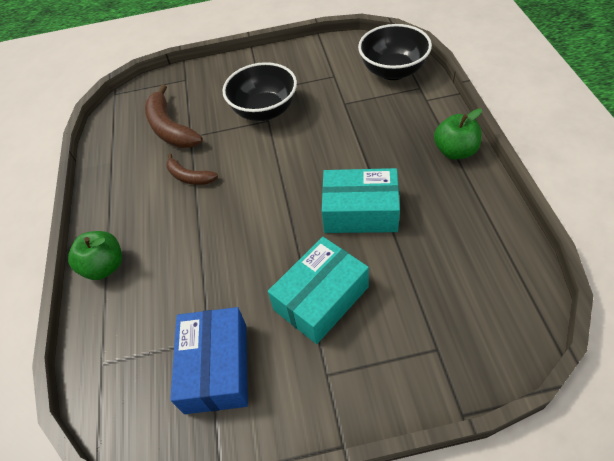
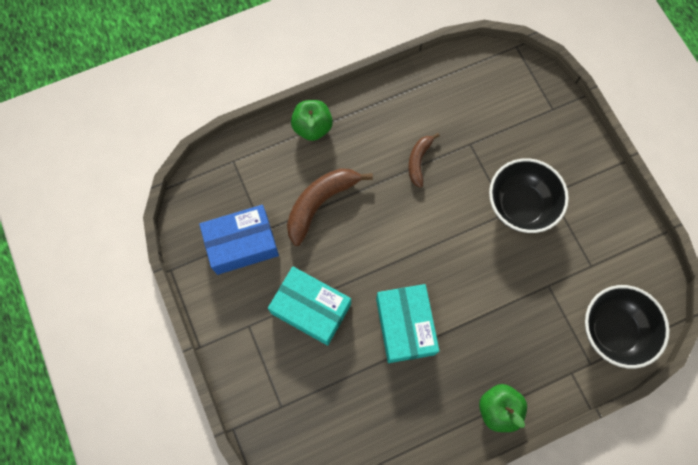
camera: 70 degrees right, 20 degrees up
(170, 128) = (477, 120): brown banana -> brown banana (320, 203)

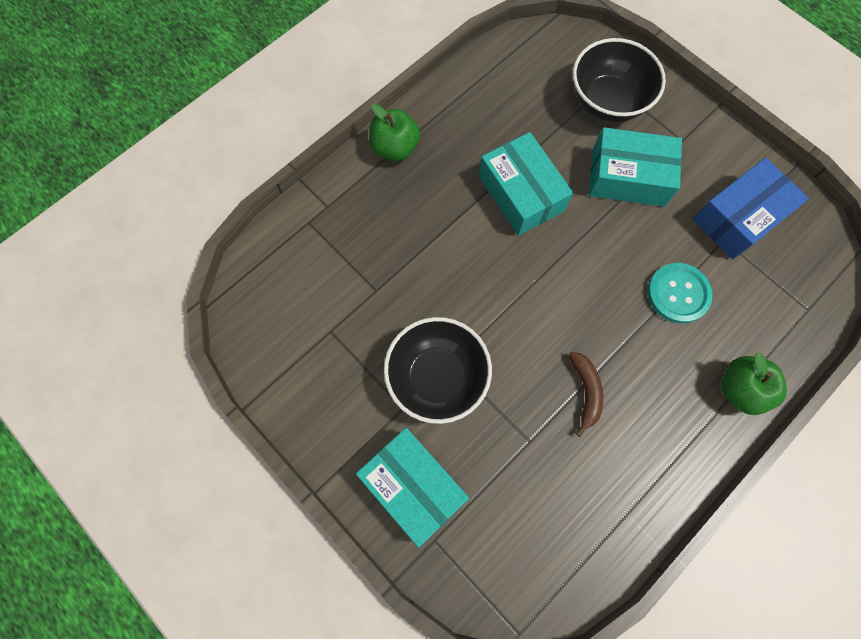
camera: 160 degrees right, 0 degrees up
(320, 203) = (678, 293): brown banana -> turquoise button
(557, 143) = (413, 485): none -> turquoise box
(613, 331) = (289, 265): black bowl -> black bowl (607, 102)

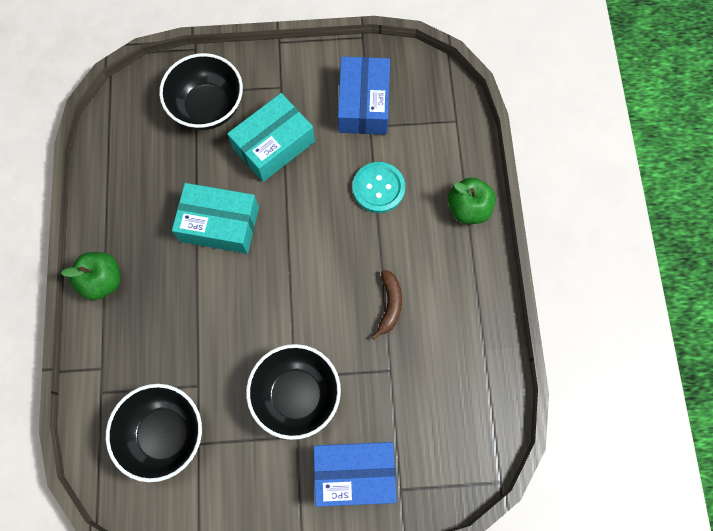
camera: 50 degrees left, 0 degrees up
(316, 298) = (164, 434): none -> black bowl
(413, 485) = (354, 473): turquoise box -> blue box
(585, 391) = (389, 305): brown banana -> brown banana turned 60 degrees clockwise

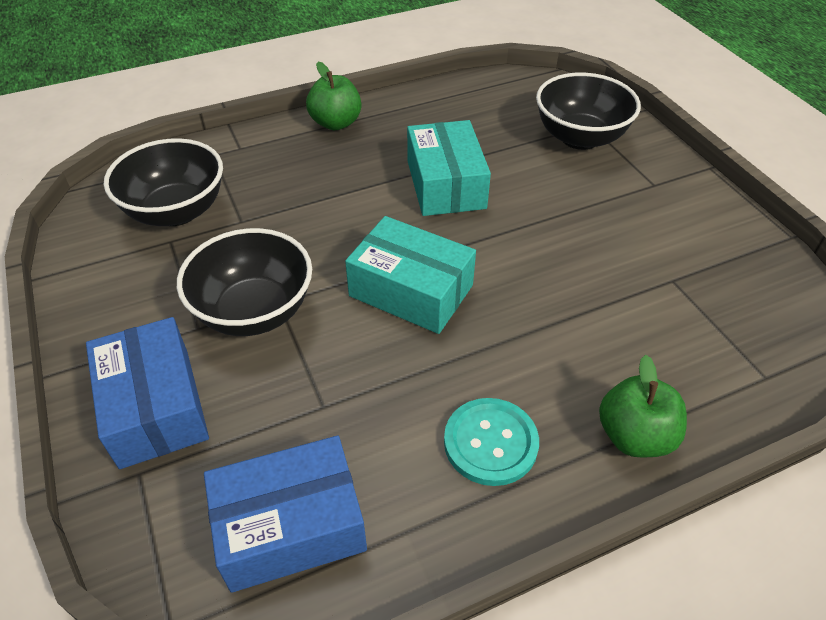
camera: 70 degrees right, 25 degrees down
(273, 145) = (575, 199): turquoise box -> turquoise box (411, 290)
(363, 104) = (699, 264): blue box -> blue box (290, 526)
(378, 188) = (590, 314): turquoise button -> turquoise button (490, 443)
(389, 305) = (423, 377): brown banana -> none

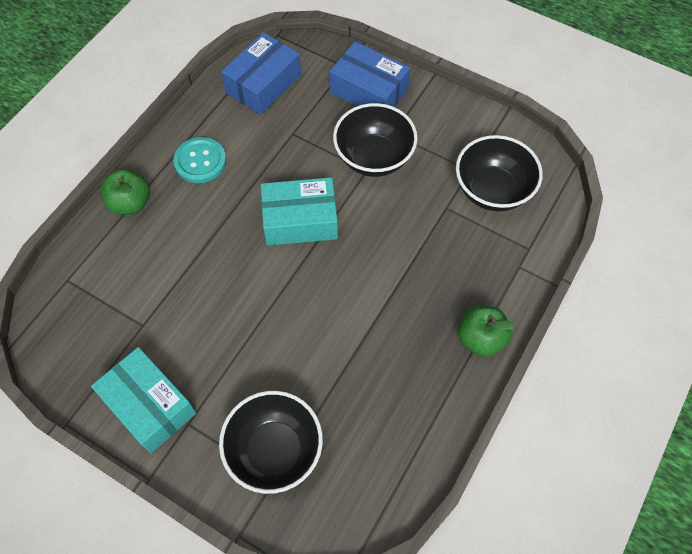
camera: 145 degrees right, 15 degrees up
(446, 184) = (344, 323): turquoise box -> turquoise box (149, 405)

